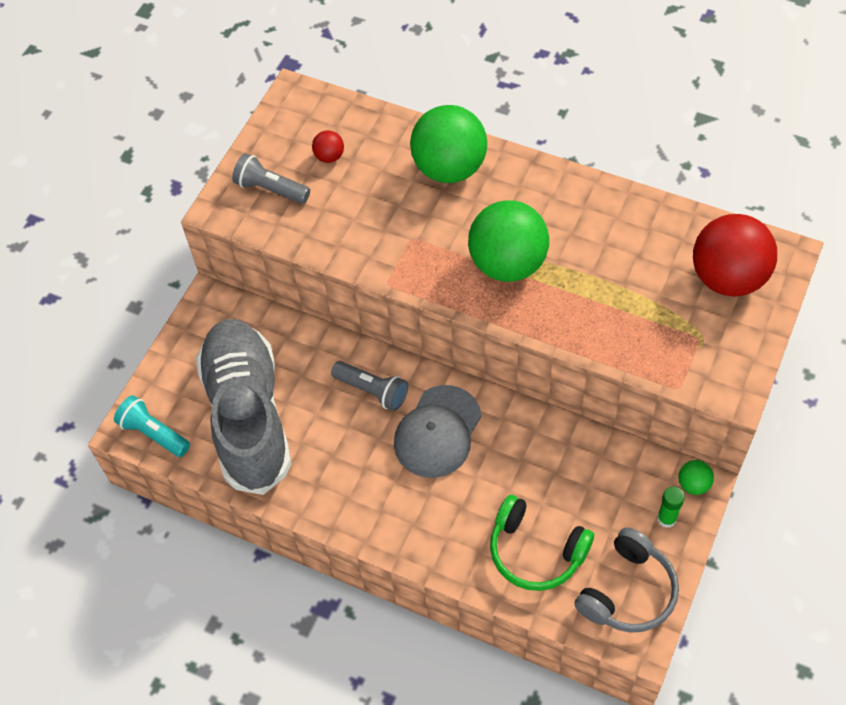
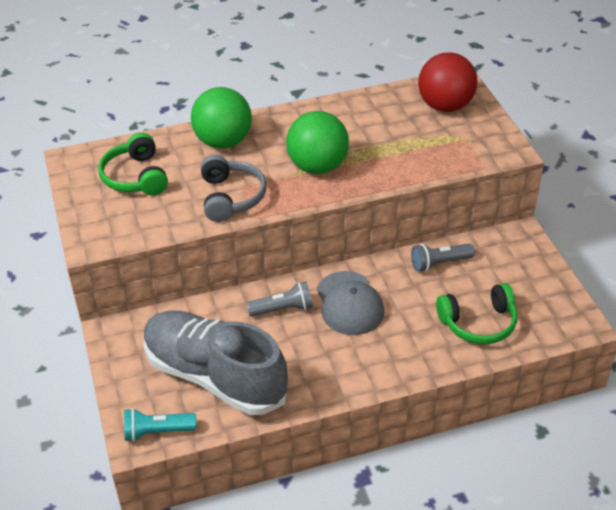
camera: 45 degrees left, 15 degrees down
(271, 189) = (114, 214): grey flashlight -> grey flashlight (439, 263)
(329, 156) = (135, 177): red ball -> green headphones
(628, 591) = (549, 307): grey headphones -> grey headphones (231, 197)
(666, 518) = (526, 259): green glue stick -> none
(693, 484) = (519, 235): green ball -> none

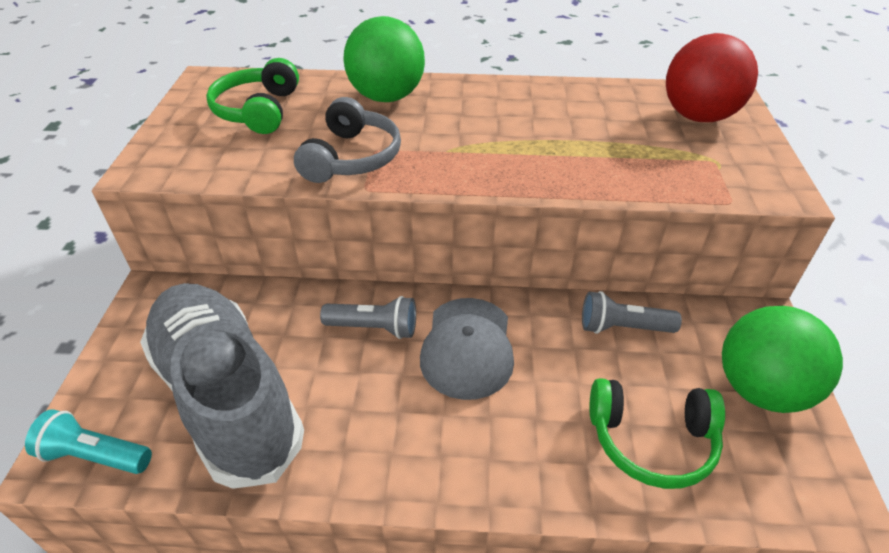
camera: 20 degrees right, 0 degrees up
(317, 166) = (486, 148): green ball -> green ball (760, 389)

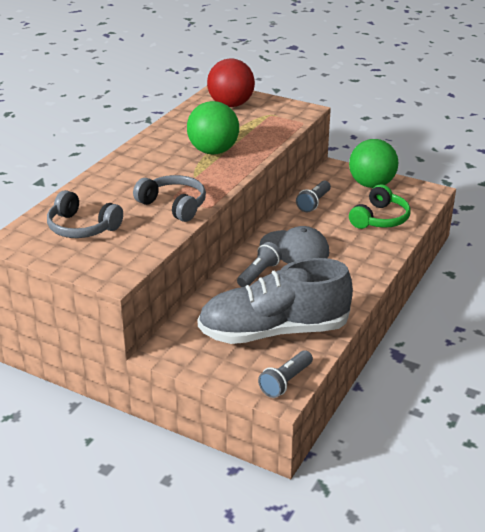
camera: 65 degrees left, 10 degrees down
(95, 455) = (286, 382): turquoise flashlight -> grey flashlight
(258, 110) = (82, 227): green headphones -> grey headphones
(387, 97) = (115, 181): green ball -> green ball (213, 151)

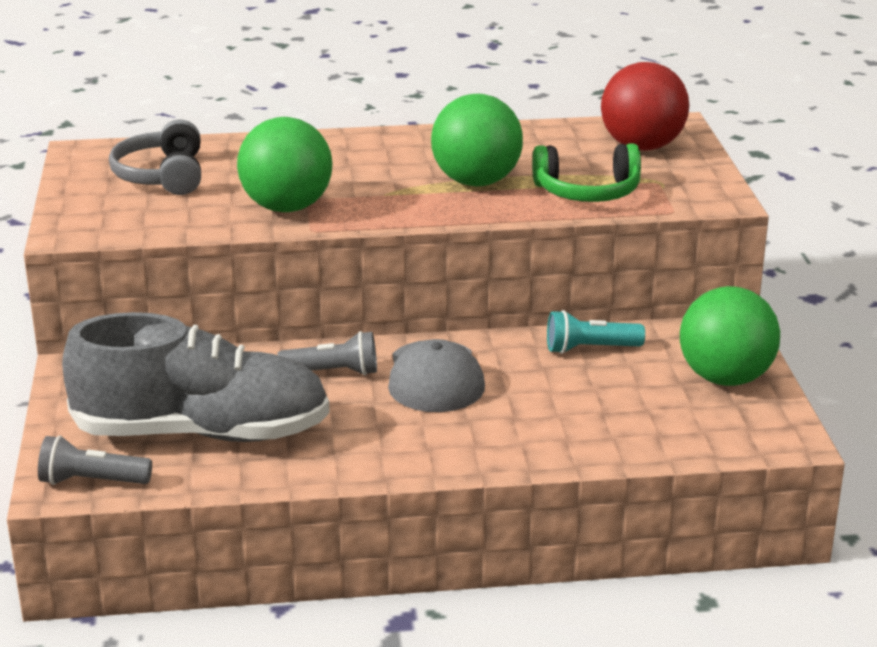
camera: 55 degrees right, 5 degrees down
(174, 205) = (287, 207): grey headphones -> green ball
(274, 331) = (202, 432): grey shoe -> grey shoe turned 135 degrees clockwise
(314, 203) = (590, 349): grey flashlight -> turquoise flashlight
(380, 219) = (624, 420): green headphones -> green headphones (587, 192)

